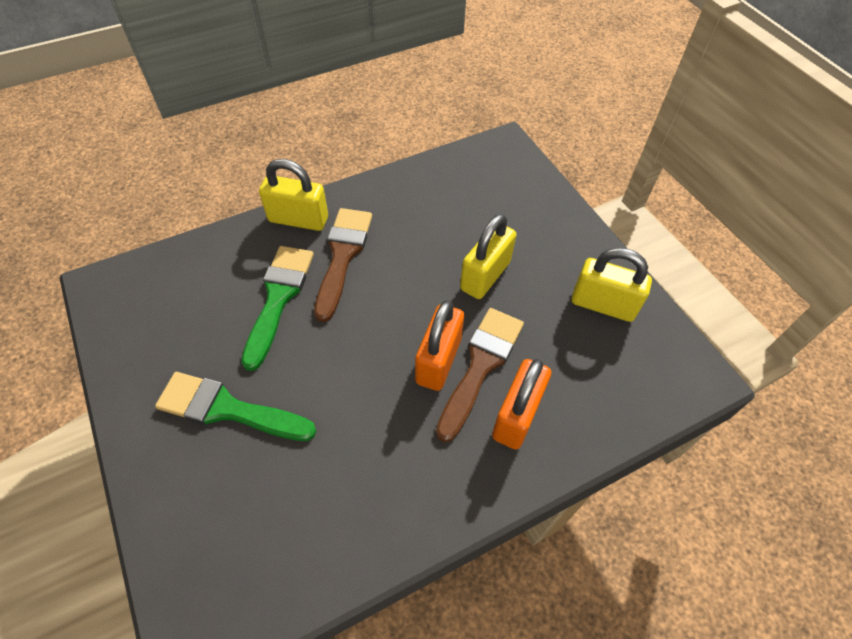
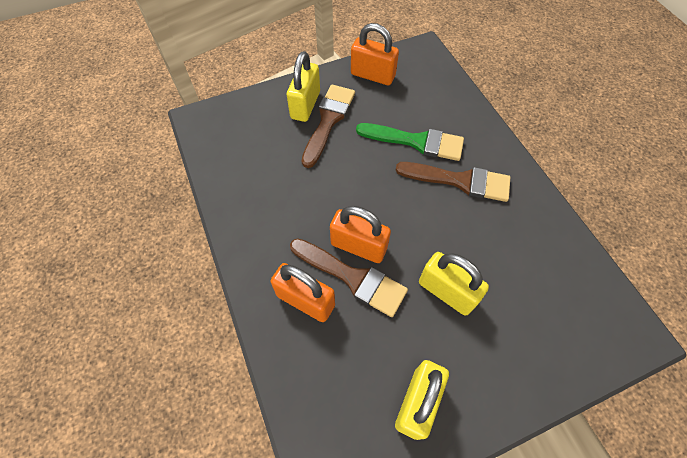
camera: 95 degrees right, 5 degrees up
(142, 351) = (372, 75): none -> orange padlock
(228, 409) = (328, 121): green brush -> brown brush
(298, 219) = (495, 150): yellow padlock -> yellow padlock (305, 105)

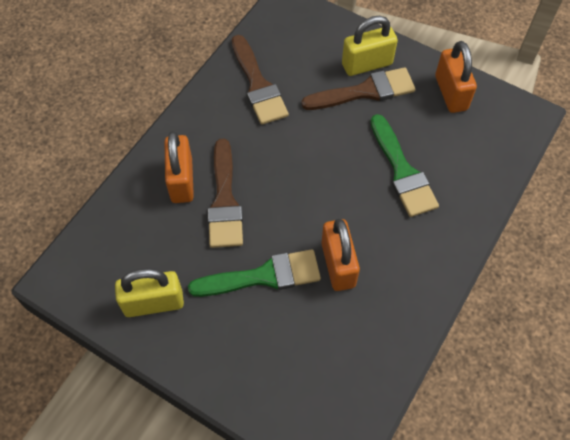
camera: 55 degrees right, 0 degrees up
(358, 246) = (256, 188): orange padlock -> orange padlock (338, 264)
(446, 292) = (263, 276): yellow padlock -> green brush
(459, 181) = (387, 230): brown brush -> brown brush (258, 85)

